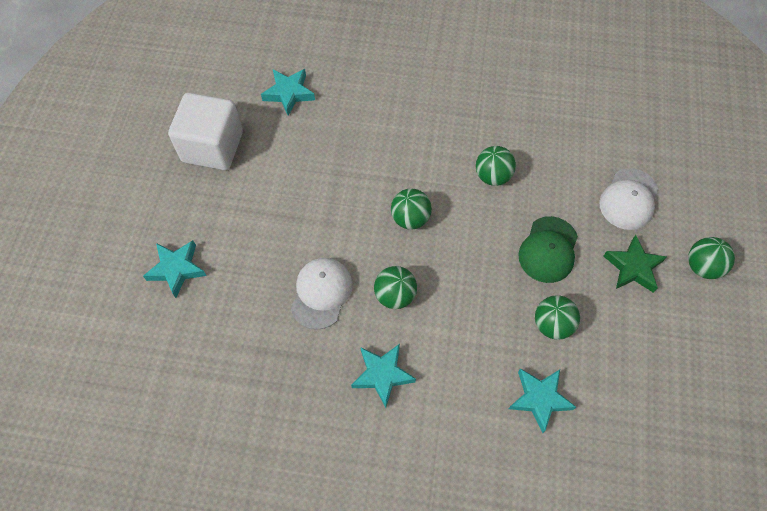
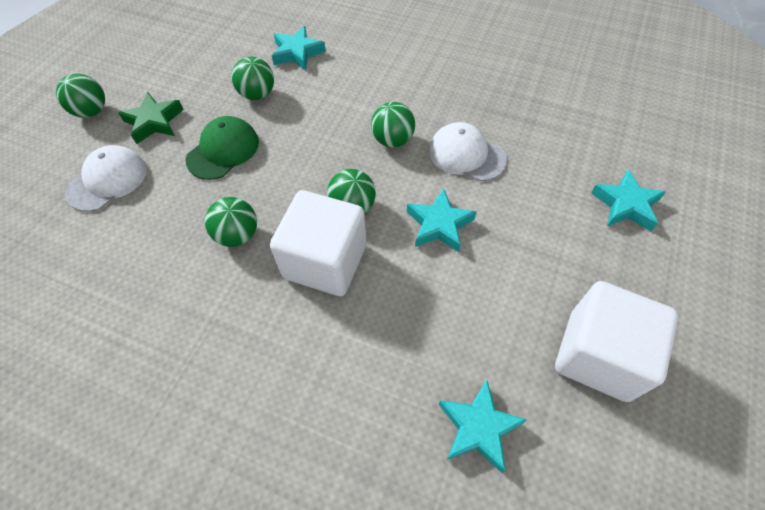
camera: 165 degrees left, 5 degrees down
(321, 293) = (466, 155): white cap -> white cap turned 90 degrees clockwise
(382, 375) = (421, 87): turquoise star -> turquoise star (439, 225)
(416, 170) = (325, 261): none -> white cube

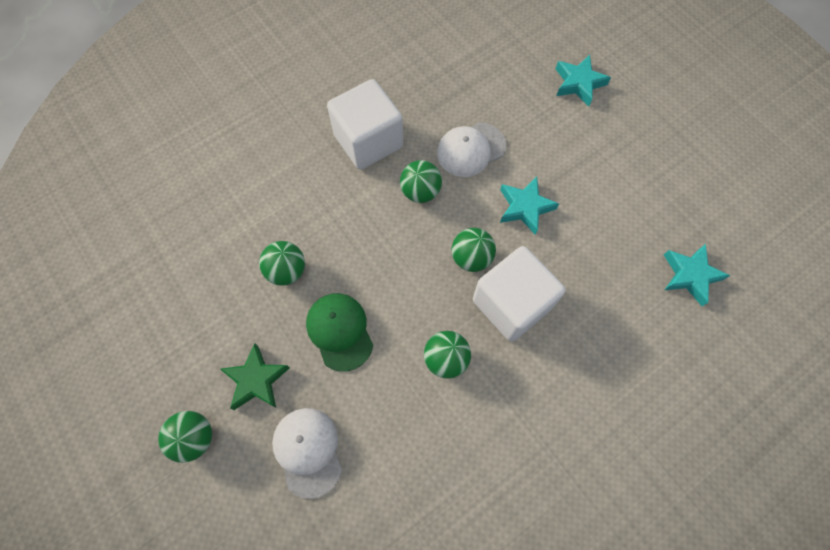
camera: 60 degrees left, 10 degrees up
(297, 53) = (254, 210): turquoise star -> none
(598, 355) = (677, 177): white cube -> white cube (368, 141)

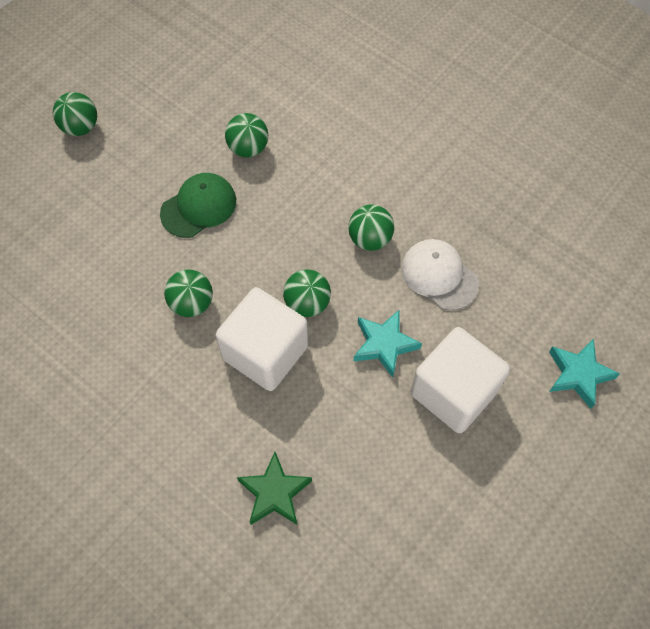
camera: 75 degrees right, 5 degrees down
(256, 380) = (138, 156): green star -> green star (274, 493)
(308, 451) = (83, 212): white cap -> none
(368, 141) = (414, 177): white cube -> white cube (453, 392)
(690, 275) = (351, 541): turquoise star -> none

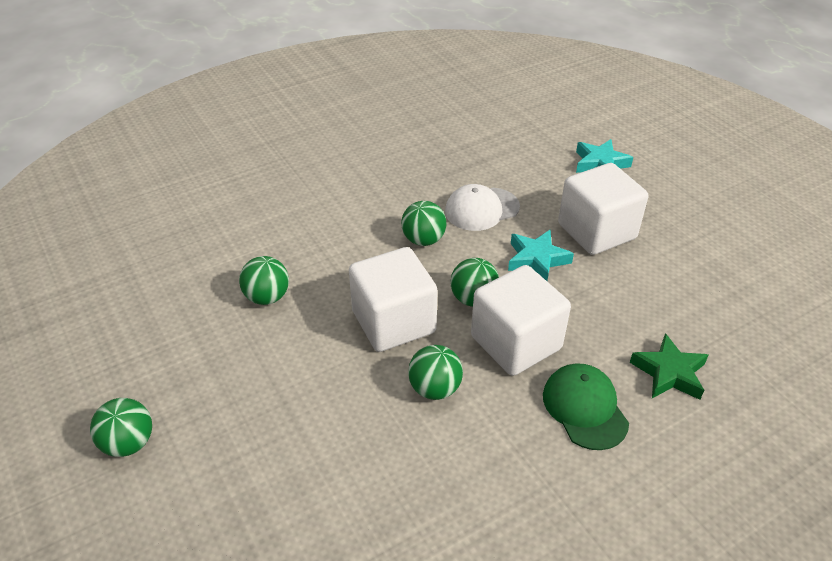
camera: 70 degrees left, 20 degrees down
(199, 207) = (316, 354): green cap -> green cap (584, 408)
(254, 249) = (393, 322): none -> white cube

